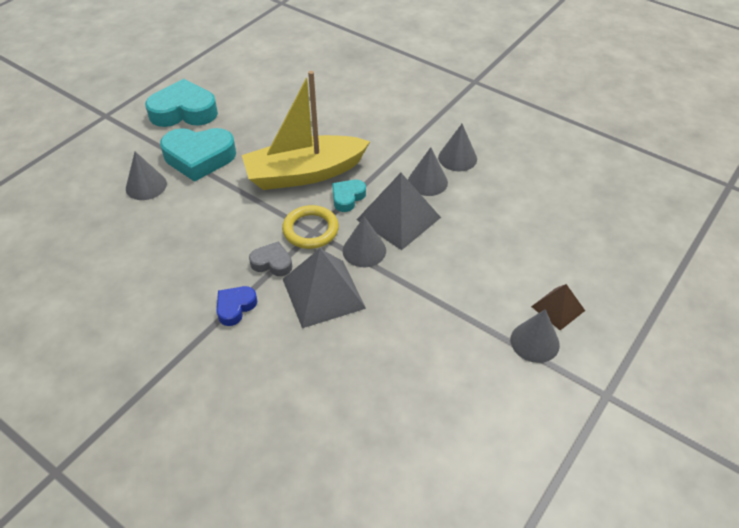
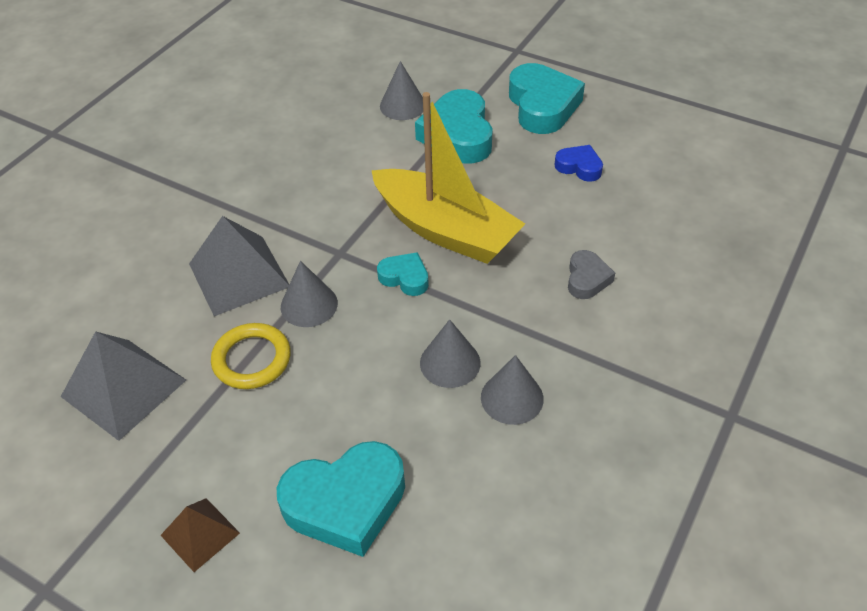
camera: 85 degrees right, 0 degrees up
(235, 307) = (222, 206): blue heart -> blue heart (579, 167)
(272, 263) = (287, 224): grey heart -> grey heart (587, 279)
(304, 173) = (445, 230): yellow boat -> yellow boat turned 150 degrees clockwise
(310, 230) = (342, 250): yellow ring -> yellow ring (252, 359)
(398, 218) = (370, 335): grey pyramid -> grey pyramid (124, 388)
(532, 236) = (346, 502): none -> turquoise heart
(535, 342) = (144, 502): grey cone -> none

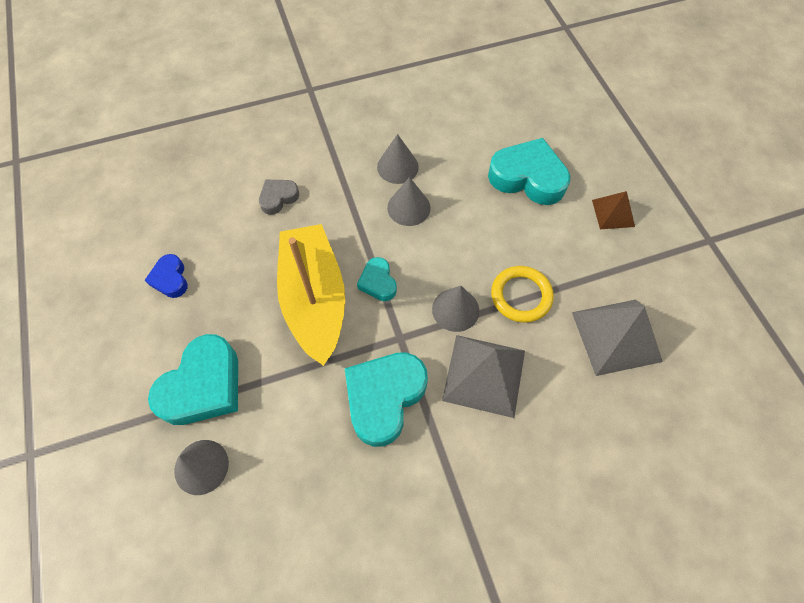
camera: 140 degrees left, 15 degrees up
(542, 106) = (109, 361): turquoise heart -> turquoise heart (384, 398)

